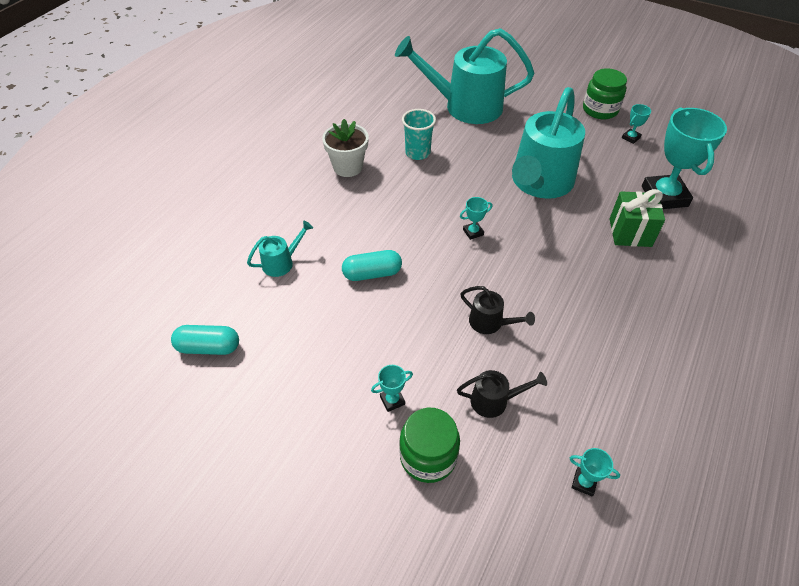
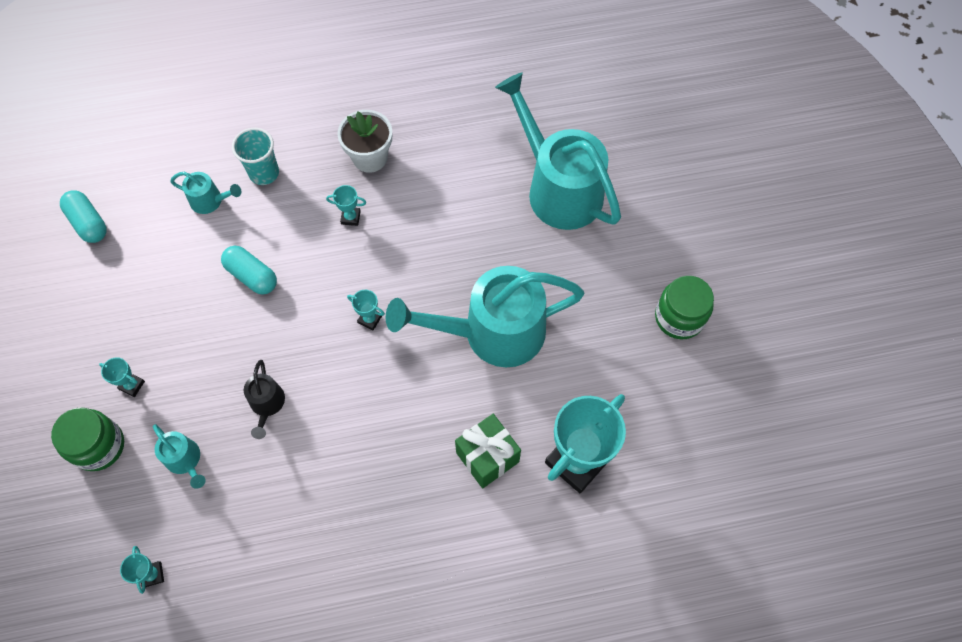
camera: 50 degrees right, 15 degrees up
(417, 153) = (442, 198): turquoise cup -> turquoise cup (264, 173)
(495, 400) = (186, 461): black watering can -> turquoise watering can
(631, 138) = (654, 376): turquoise trophy -> turquoise trophy (350, 217)

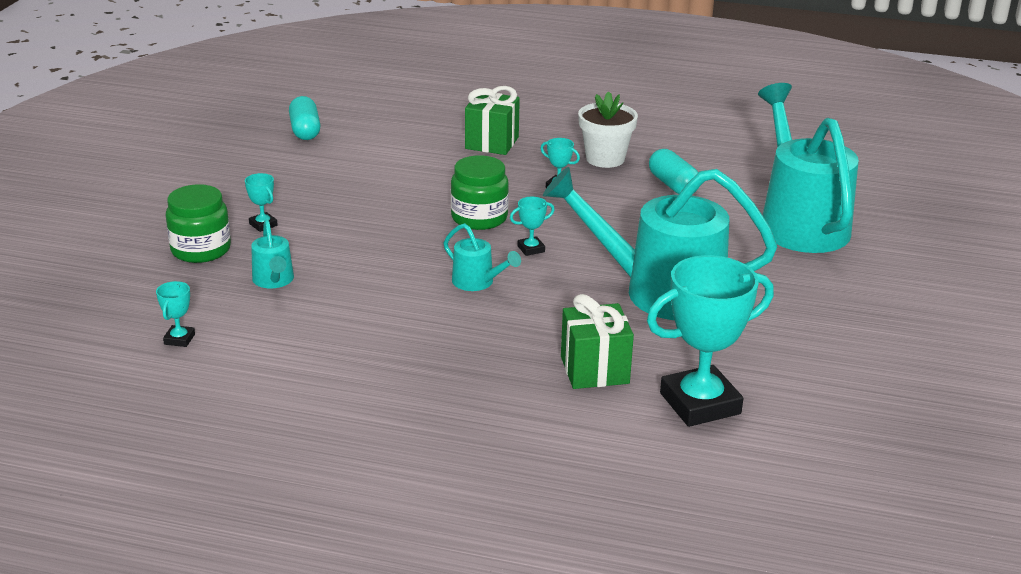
camera: 25 degrees right, 35 degrees down
(211, 201) = (428, 146): turquoise watering can -> turquoise watering can (478, 282)
(252, 276) = (432, 194): turquoise capsule -> turquoise capsule (673, 185)
(264, 173) = (492, 143): turquoise cup -> green gift
(267, 405) = (383, 271): black watering can -> none
(369, 319) = (531, 249): turquoise trophy -> turquoise trophy turned 75 degrees counterclockwise
(679, 317) = (894, 340): green jar -> green jar (479, 218)

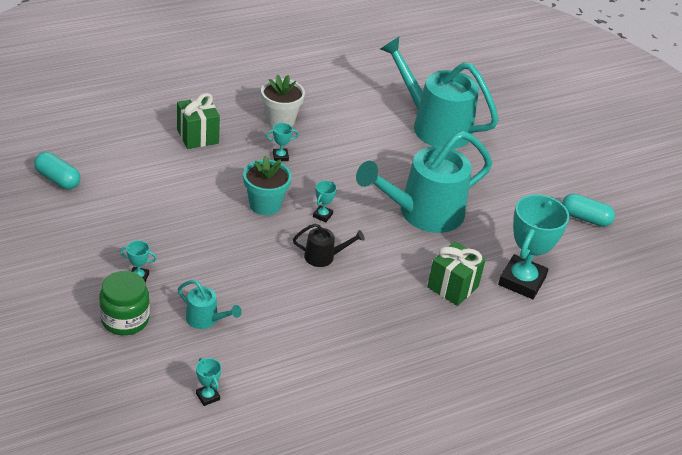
camera: 45 degrees left, 10 degrees up
(478, 282) = (324, 257): turquoise watering can -> black watering can
(479, 218) = (265, 205): green jar -> turquoise flower pot
(673, 185) = (341, 126): turquoise capsule -> turquoise capsule (585, 218)

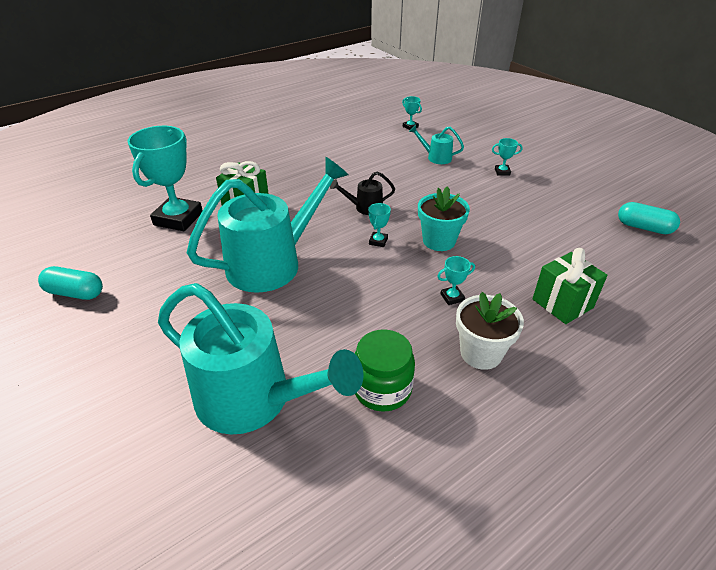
camera: 175 degrees right, 0 degrees up
(125, 319) = (489, 150): green jar -> green jar (382, 389)

